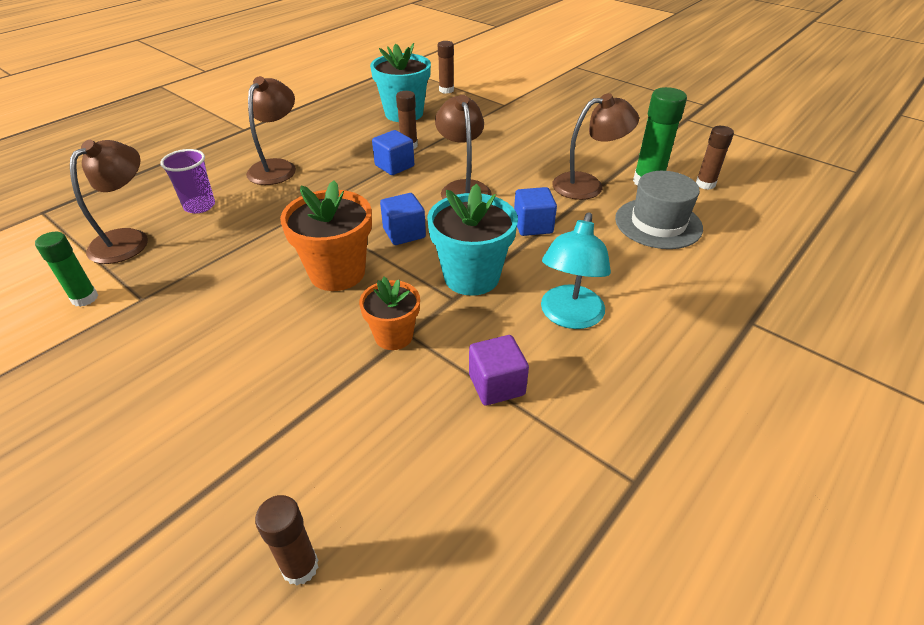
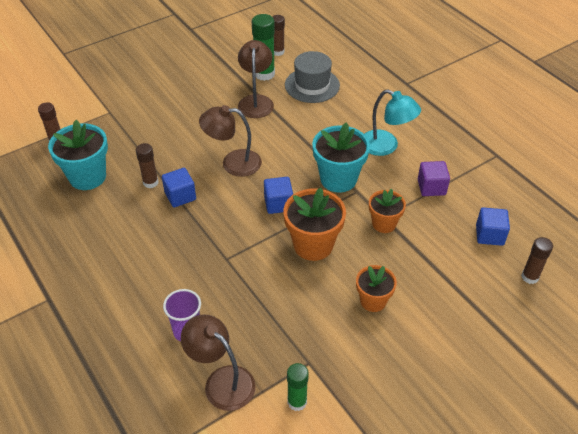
camera: 75 degrees left, 5 degrees up
(239, 344) = (373, 301): none -> orange flower pot
(277, 167) = (144, 274): brown lamp -> none
(533, 226) = (294, 139): blue cube -> blue cube (489, 235)

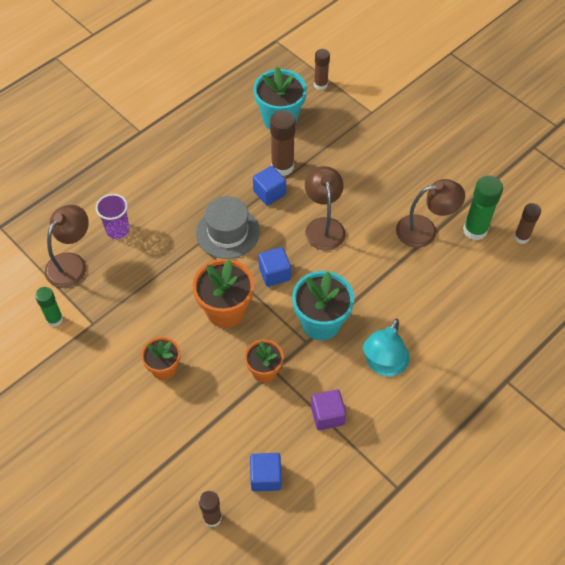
camera: 80 degrees right, 10 degrees up
(150, 182) = (282, 167): brown glue stick -> brown glue stick, size x1.56
(312, 85) = (469, 279): grey hat -> grey hat (227, 232)

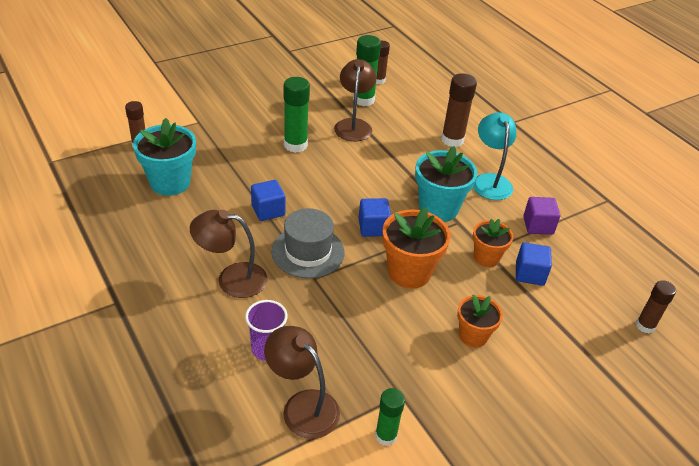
camera: 80 degrees left, 15 degrees down
(265, 477) = (600, 279): blue cube -> blue cube (529, 274)
(282, 167) = (237, 194): brown glue stick -> brown glue stick (452, 140)
(323, 226) = (326, 182): brown lamp -> brown lamp (232, 279)
(369, 191) = (295, 145): none -> green glue stick
(383, 365) = (490, 181): turquoise lamp -> turquoise lamp turned 135 degrees counterclockwise

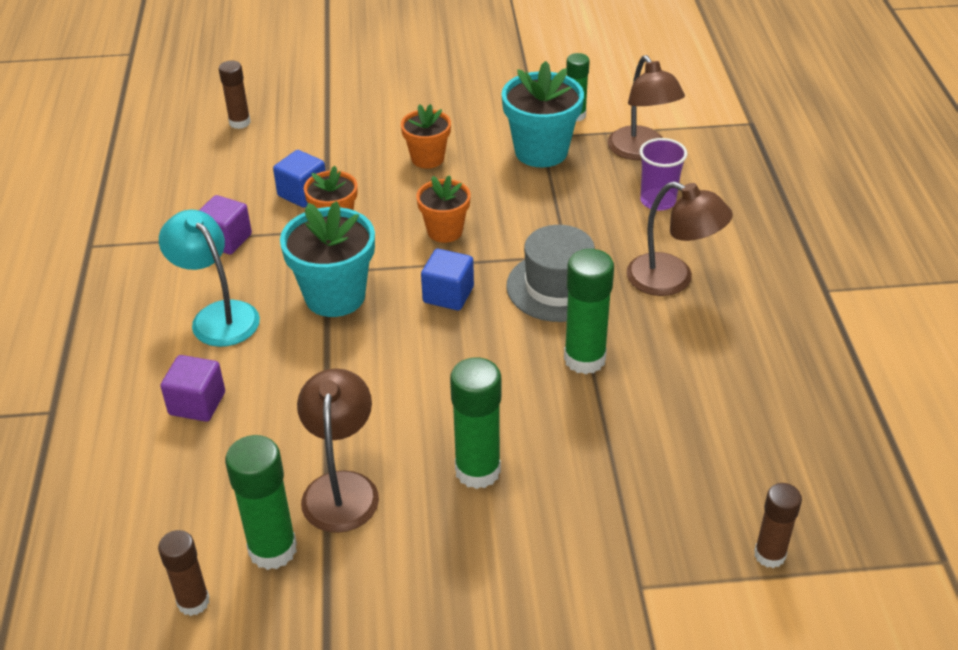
camera: 150 degrees left, 0 degrees up
(170, 182) = (726, 451): turquoise flower pot -> turquoise flower pot (541, 151)
(268, 210) = (584, 359): blue cube -> green glue stick
(353, 125) = (341, 488): brown lamp -> brown lamp turned 150 degrees clockwise
(409, 272) = (445, 231): orange flower pot -> orange flower pot, size x0.62
(452, 140) = (197, 403): brown glue stick -> purple cube
(490, 181) = (218, 316): turquoise lamp -> turquoise lamp turned 120 degrees clockwise

